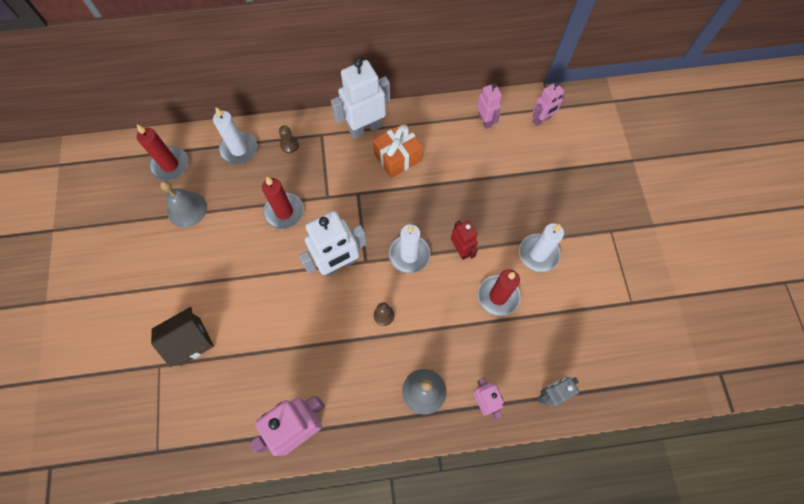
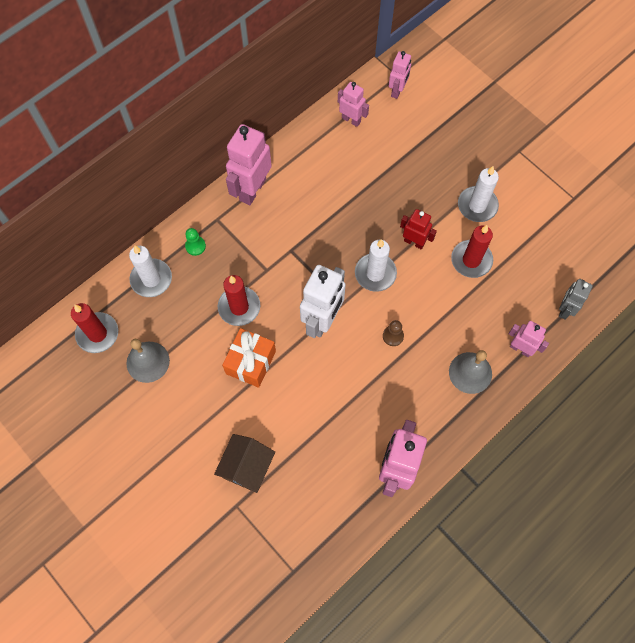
camera: 35 degrees left, 0 degrees up
(289, 145) = (195, 246): brown pawn -> green pawn
(365, 128) = (252, 189): white robot -> pink robot
(398, 157) = (301, 197): orange gift -> orange gift (250, 362)

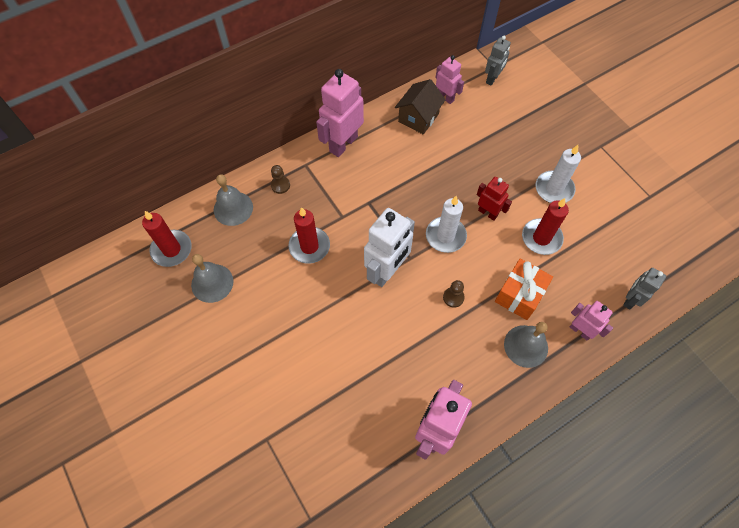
camera: 10 degrees right, 5 degrees down
(151, 279) = (233, 208): white candle -> grey bell
(195, 246) = (280, 185): green pawn -> brown pawn
(247, 467) = (285, 402): brown house -> brown house (418, 118)
(250, 362) = (310, 300): orange gift -> orange gift (519, 295)
(397, 91) = (492, 79): pink robot -> grey robot

